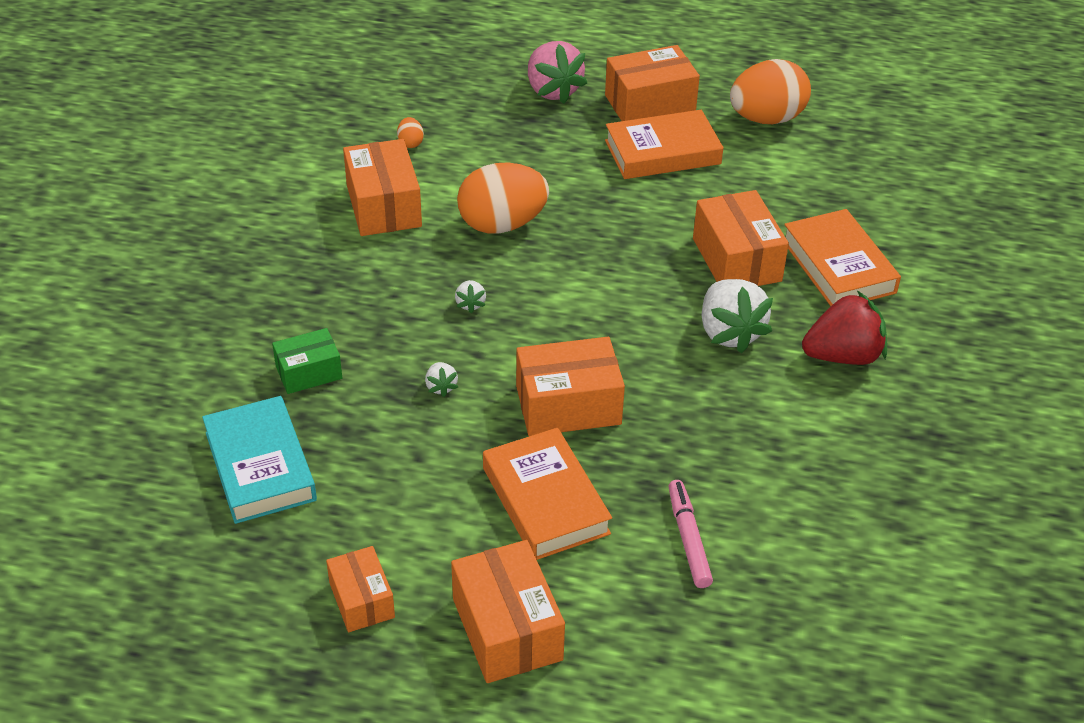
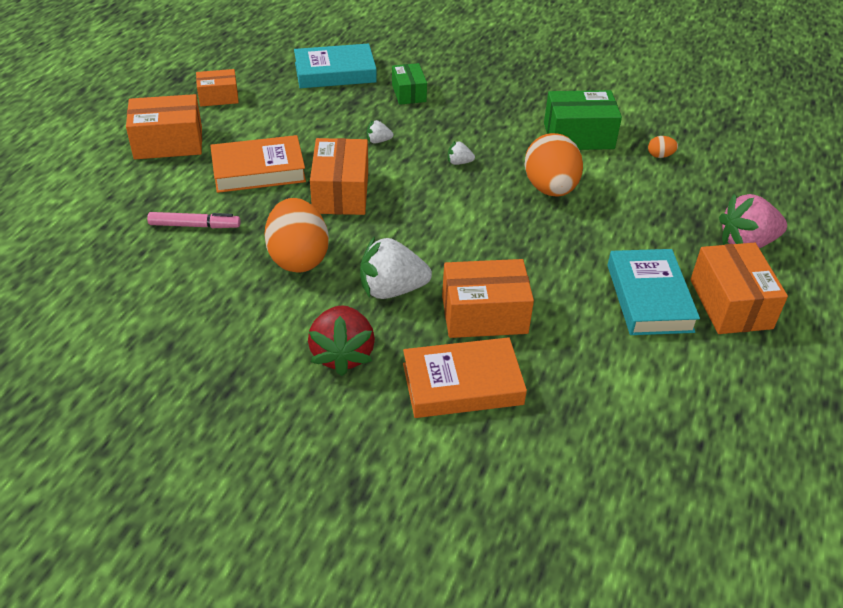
camera: 100 degrees right, 0 degrees up
(384, 206) = (578, 136): orange box -> green box
(662, 152) = (649, 298): orange book -> turquoise book
(766, 119) = (711, 389): orange egg -> orange egg (298, 258)

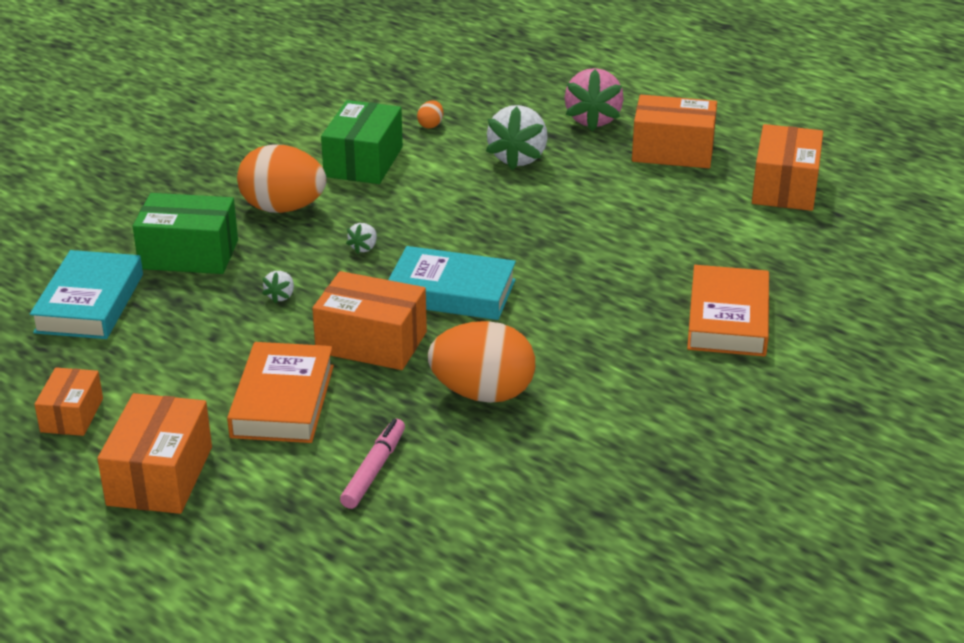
camera: 70 degrees left, 10 degrees down
(342, 354) = (660, 387): red strawberry -> none
(391, 289) = (569, 336): white strawberry -> white strawberry (518, 158)
(409, 93) = (189, 254): green box -> green box, size x1.63
(484, 314) = (633, 285): orange box -> orange box (785, 187)
(550, 188) = (448, 201): orange egg -> orange egg (283, 208)
(649, 298) = (647, 189): turquoise book -> turquoise book (451, 292)

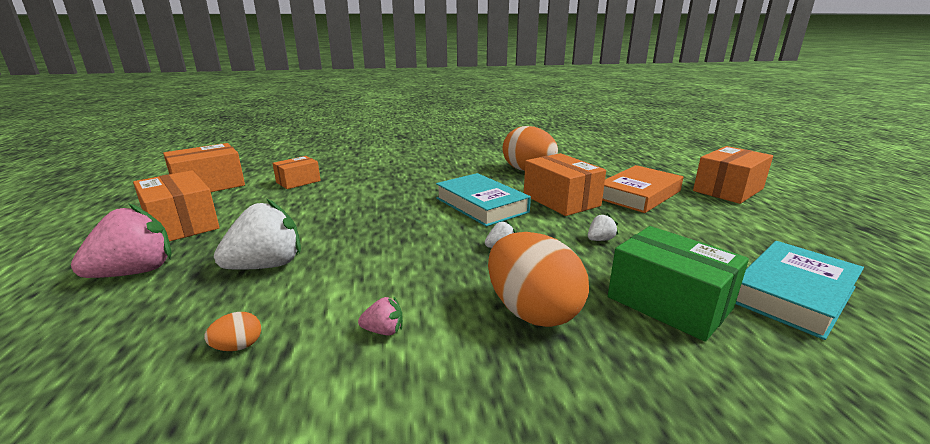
camera: 140 degrees left, 10 degrees down
(72, 415) = (794, 226): orange box -> orange box (298, 181)
(363, 162) = (384, 331): green box -> pink strawberry
(374, 470) = (609, 166): pink marker -> none
(727, 319) = (378, 159): orange book -> none

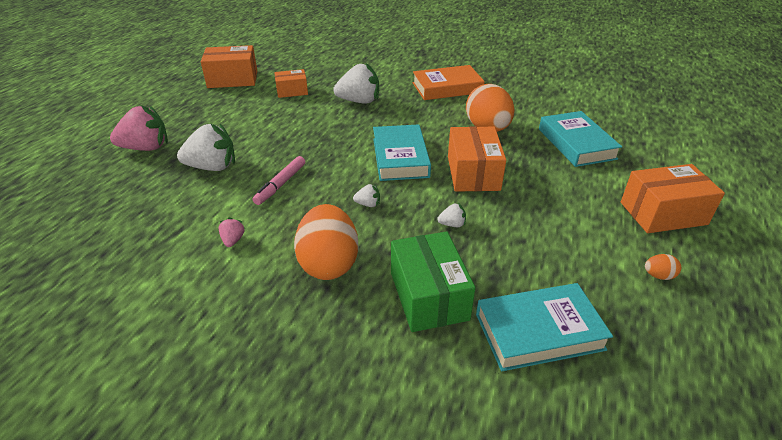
camera: 30 degrees right, 15 degrees up
(182, 224) = (193, 114): orange box -> none
(238, 347) = (158, 220): orange egg -> orange egg (658, 276)
(380, 258) = (281, 184): none -> pink marker
(384, 175) = (359, 101): none -> white strawberry
(384, 331) = (233, 240): pink strawberry -> pink strawberry turned 120 degrees counterclockwise
(607, 165) = (576, 144): none -> turquoise book
(638, 194) = (555, 189): orange book -> orange book (447, 88)

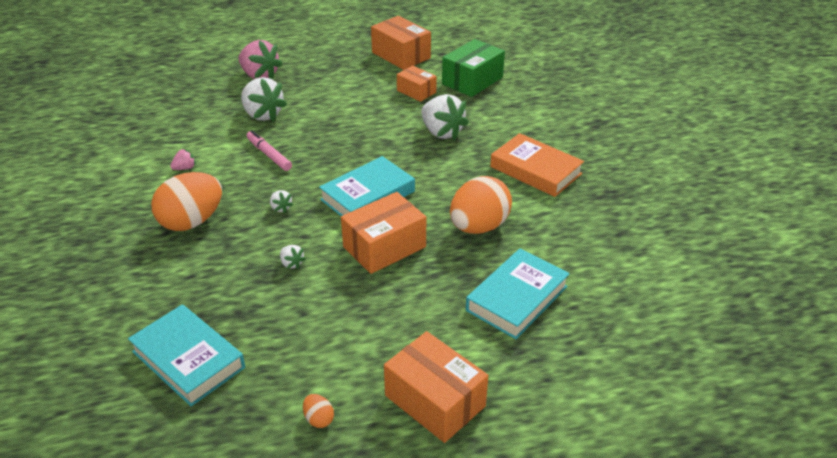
camera: 55 degrees right, 0 degrees up
(281, 184) = (269, 155): pink marker -> pink marker turned 60 degrees clockwise
(428, 296) = (190, 285): green box -> green box (472, 81)

